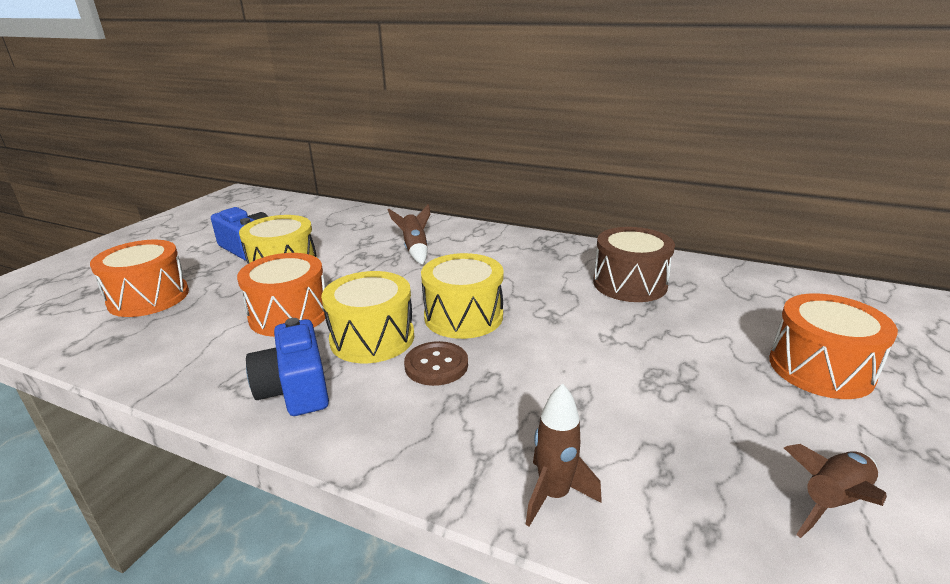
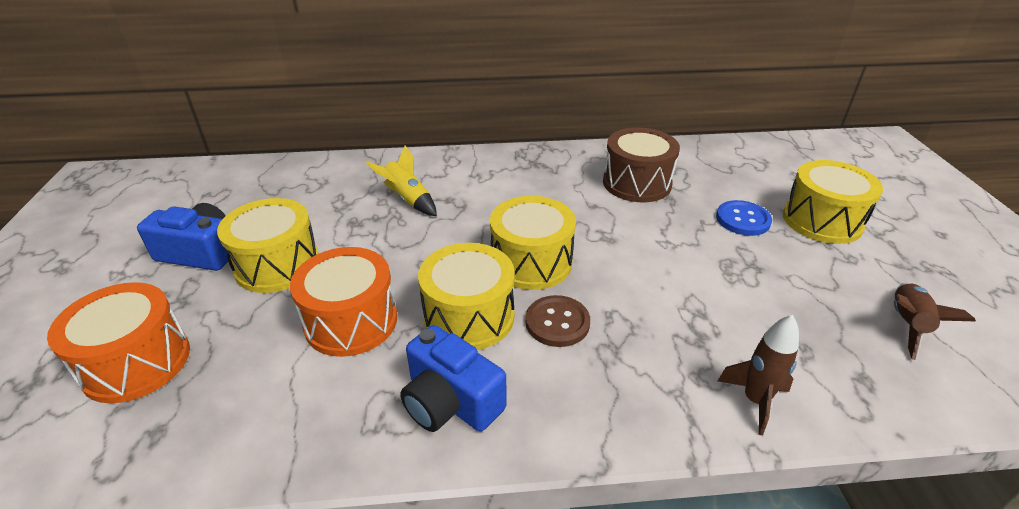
camera: 30 degrees left, 10 degrees up
(415, 249) = (407, 199): brown rocket -> yellow rocket
(716, 341) = (743, 220): none -> blue button
(820, 368) = (822, 221): orange drum -> yellow drum

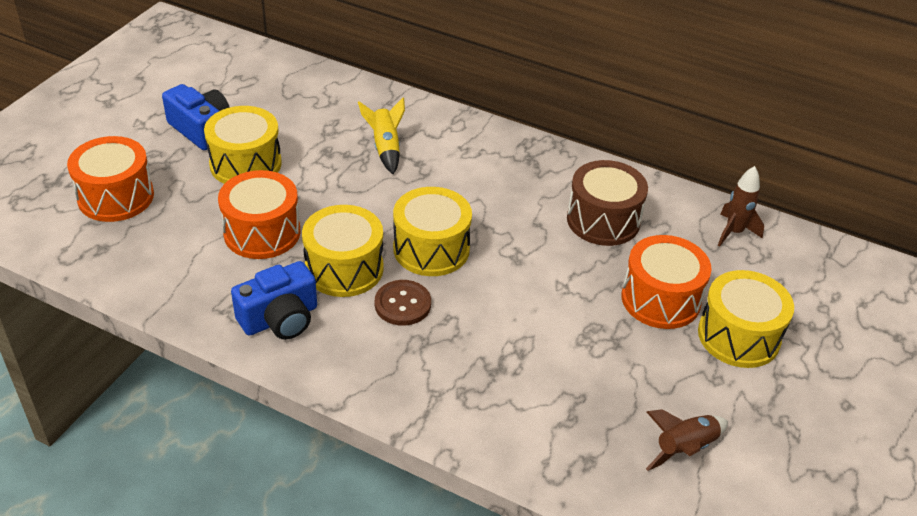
camera: 30 degrees right, 5 degrees up
(450, 401) = (280, 319): blue camera -> blue camera turned 105 degrees counterclockwise
(743, 220) = (660, 299): blue button -> orange drum
(755, 401) = (485, 428): brown rocket -> brown rocket (734, 232)

